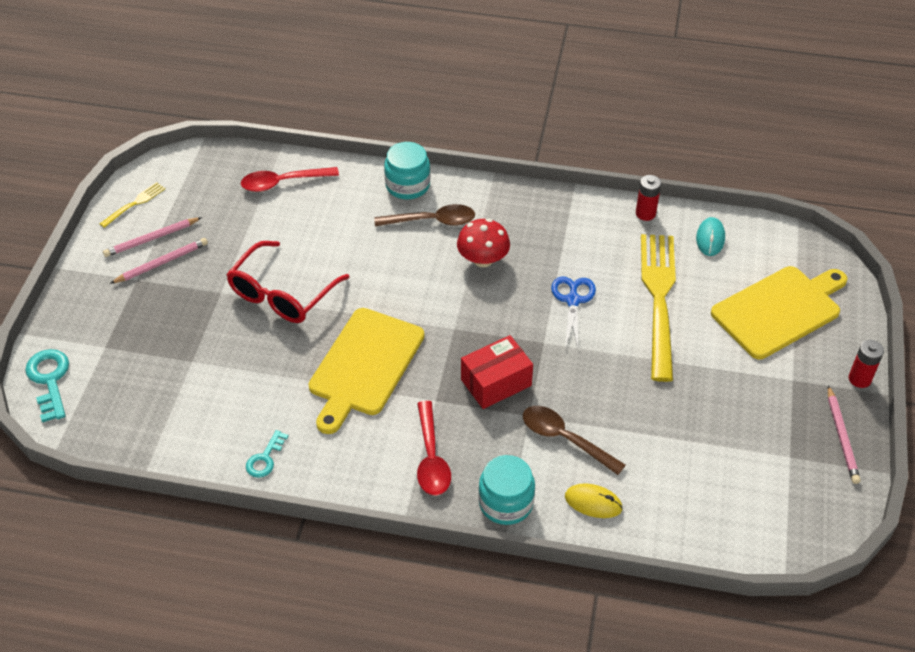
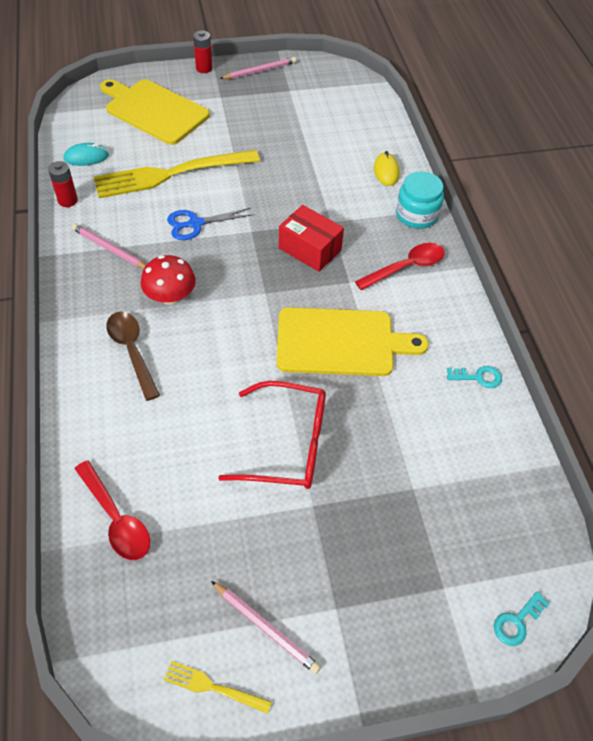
camera: 115 degrees left, 5 degrees up
(49, 380) = (517, 622): turquoise key -> turquoise key, size x0.62
(161, 263) = (298, 593): pink pencil -> pink pencil (109, 249)
(407, 185) = (83, 390): turquoise jar -> none
(564, 439) = (341, 197): brown spoon -> none

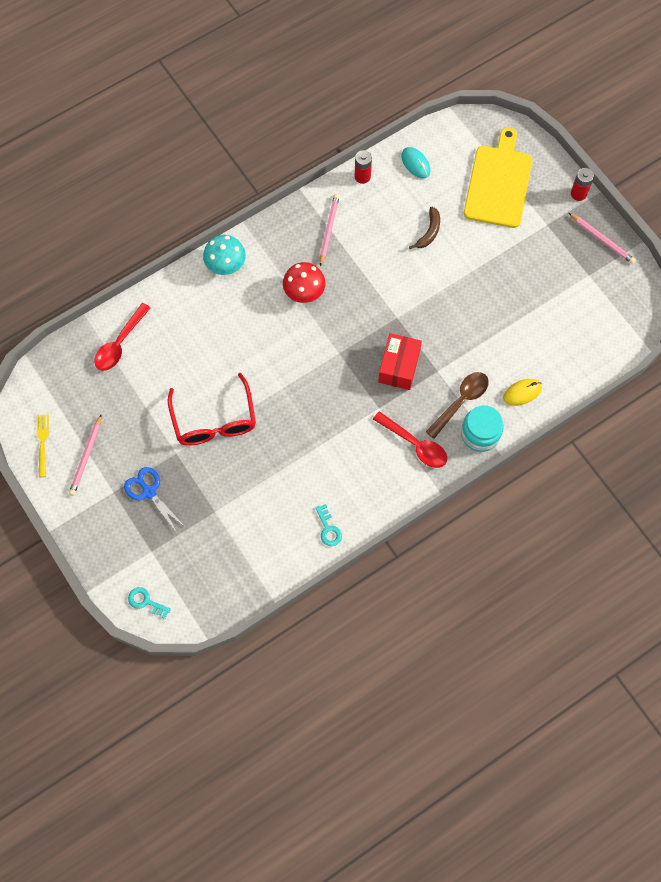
camera: 70 degrees right, 15 degrees up
(83, 358) = (225, 264): none -> turquoise mushroom
(132, 351) = (245, 290): brown spoon -> brown spoon (461, 401)
(171, 174) = (429, 232): yellow fork -> brown banana
(195, 224) = (384, 275): blue scissors -> blue scissors (149, 492)
(341, 342) = (316, 423): yellow cutting board -> none

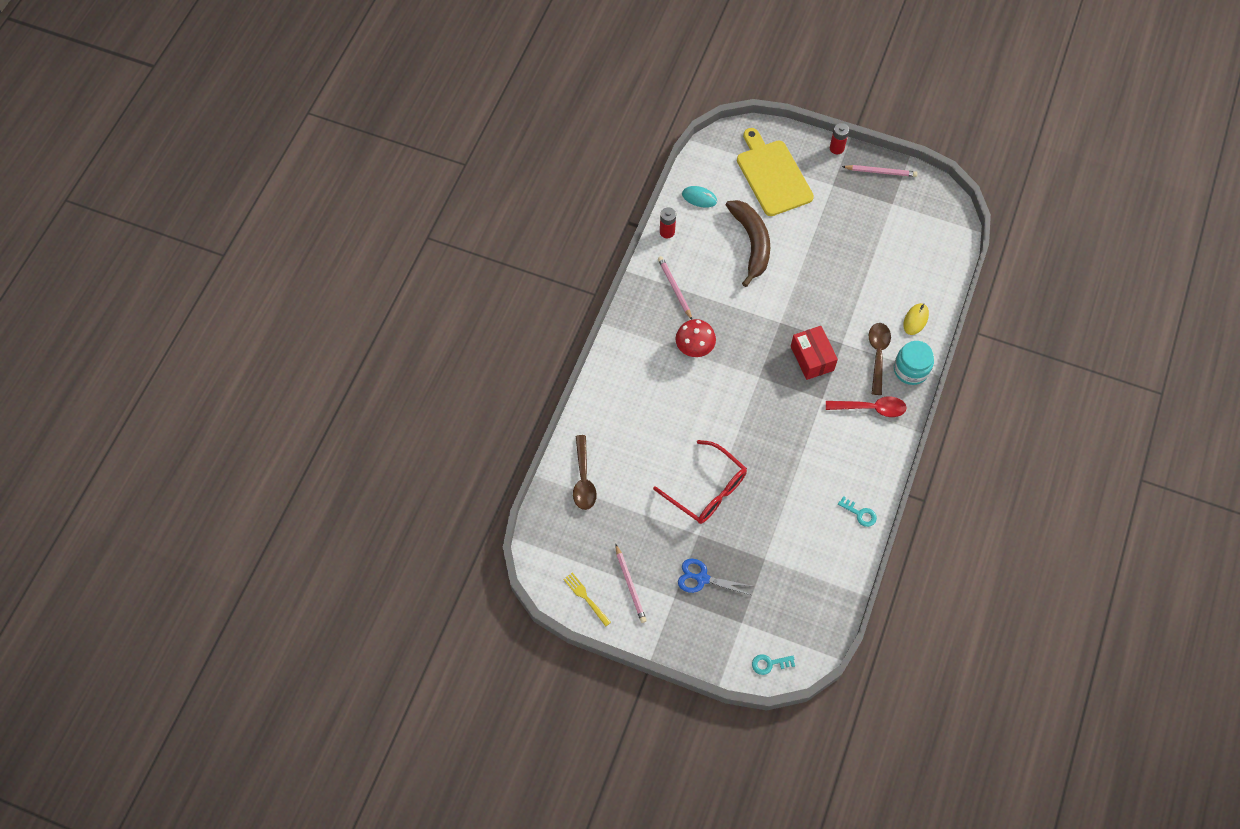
camera: 35 degrees left, 5 degrees down
(120, 343) = (583, 479): red spoon -> brown spoon
(225, 264) = (616, 364): turquoise mushroom -> none
(429, 232) = (751, 243): brown banana -> brown banana, size x2.01

